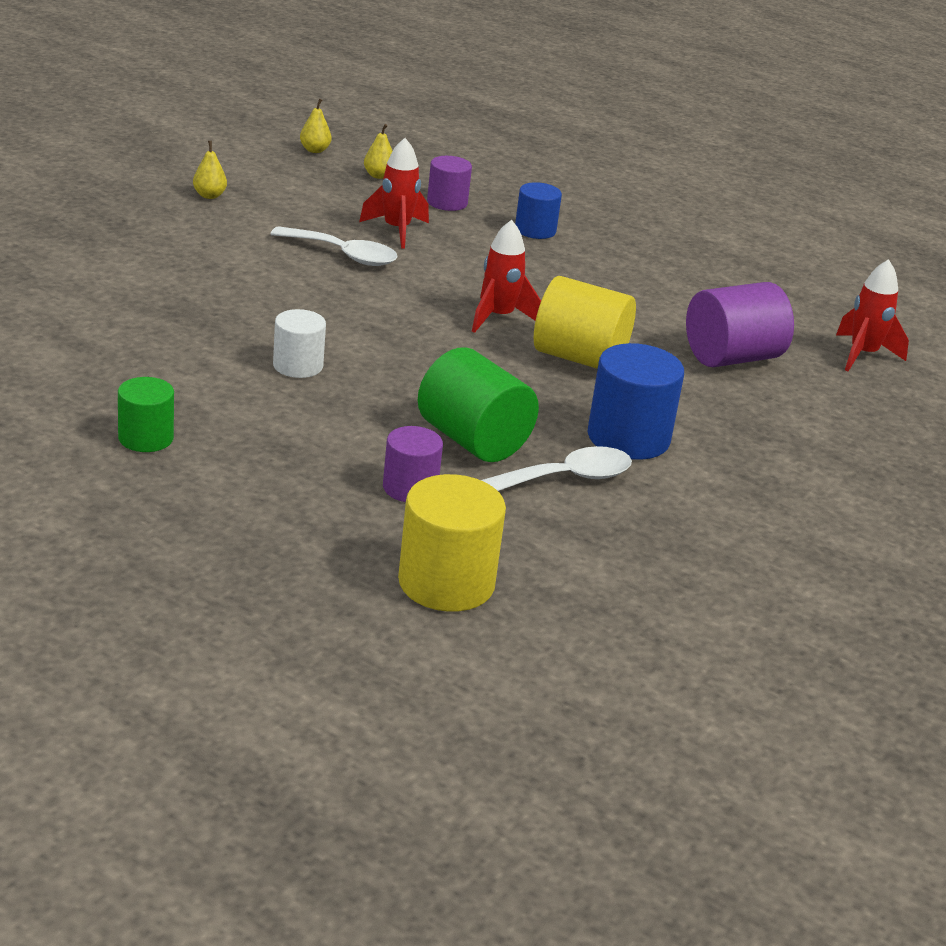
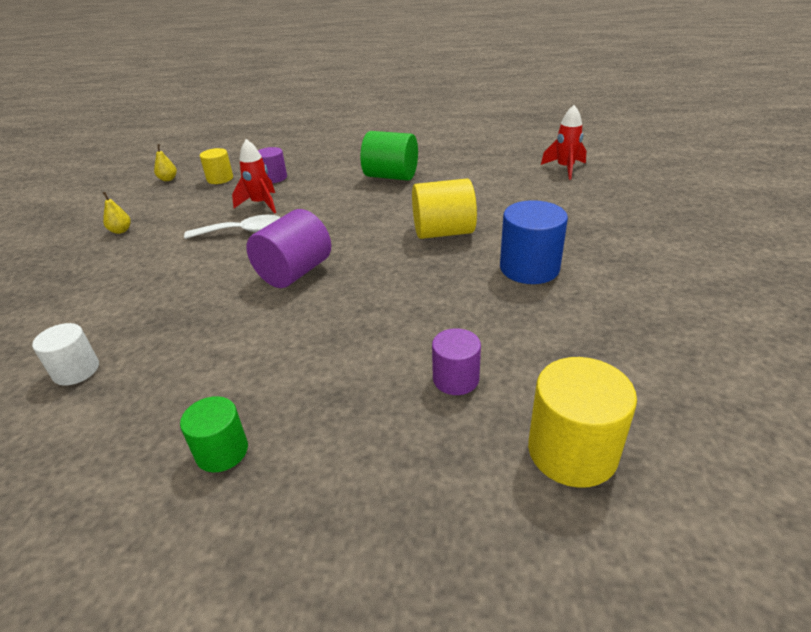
camera: 25 degrees left, 5 degrees up
(298, 366) = (285, 321): white cylinder -> white cylinder (76, 370)
(378, 176) = (220, 179): yellow pear -> yellow cylinder
(473, 440) = (451, 318): green cylinder -> green cylinder (391, 176)
(499, 317) = (373, 229): red rocket -> none
(535, 230) = (337, 173): blue cylinder -> none
(566, 478) = (533, 314): white spoon -> none
(732, 357) = (514, 196): purple cylinder -> purple cylinder (294, 272)

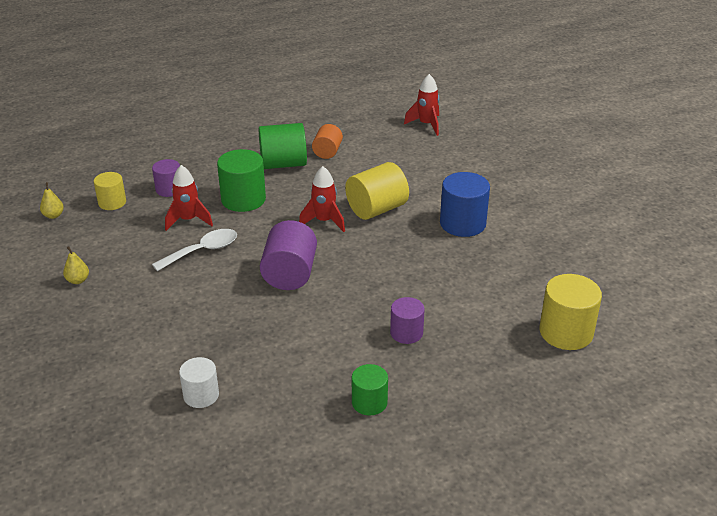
camera: 30 degrees left, 0 degrees up
(325, 197) = (243, 199): none -> green cylinder
(379, 232) = (324, 221): none -> red rocket
(442, 174) = (327, 152): none -> orange cylinder
(455, 379) = (473, 314): purple cylinder -> purple cylinder (406, 333)

